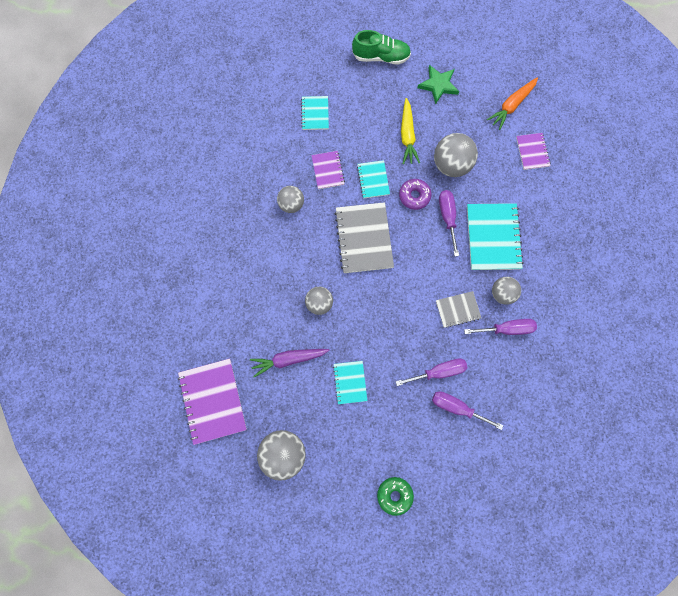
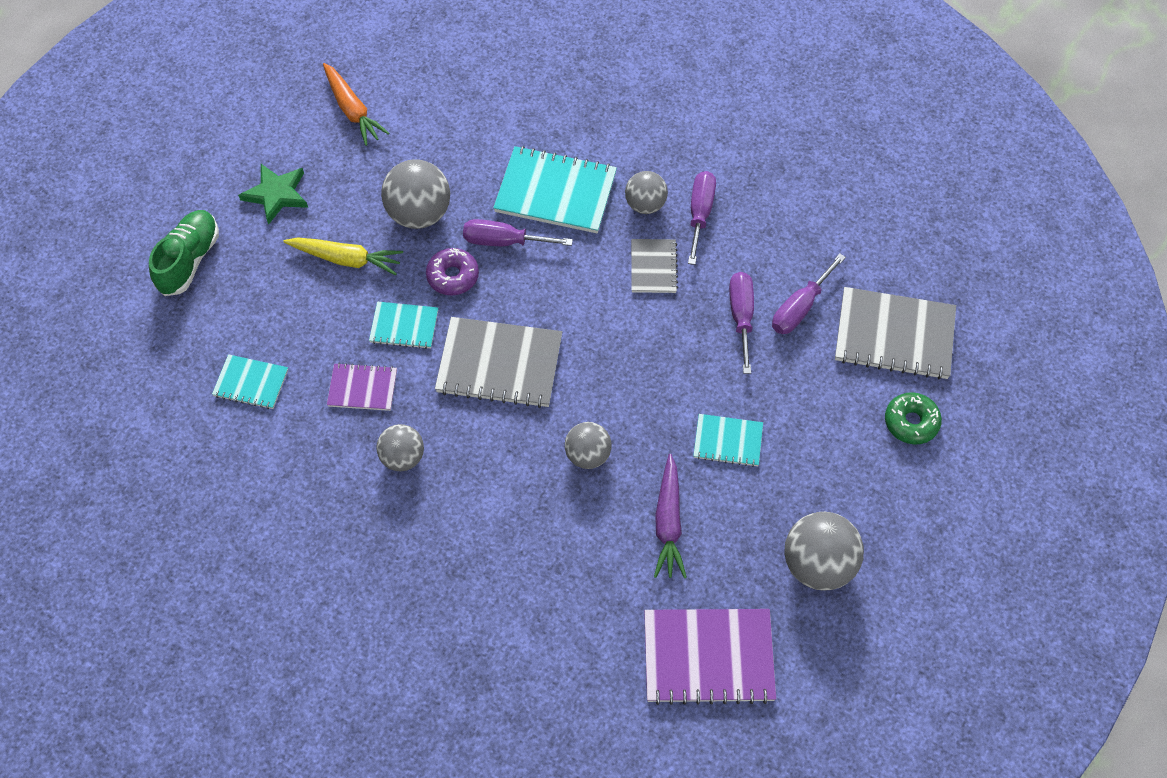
camera: 75 degrees left, 15 degrees down
(455, 473) = (894, 335): none -> grey notebook
(532, 152) = (438, 106): purple notebook -> none

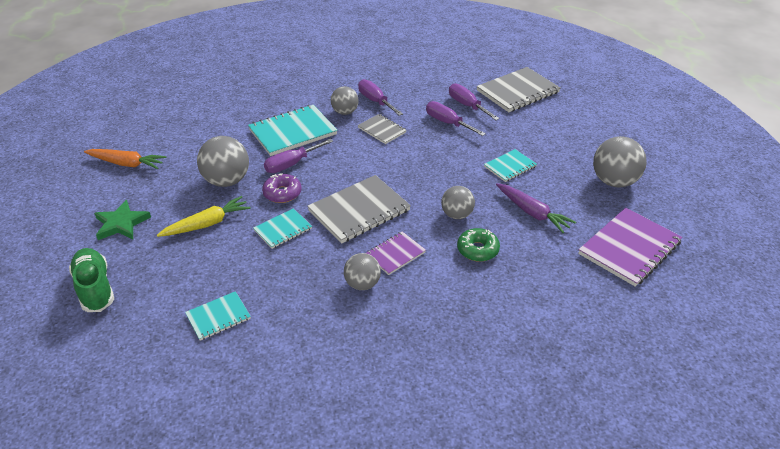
camera: 45 degrees left, 20 degrees down
(362, 388) = (295, 271): purple notebook -> purple notebook (395, 254)
(800, 308) = (467, 105): purple screwdriver -> purple screwdriver turned 150 degrees clockwise
(911, 422) = (568, 113): green donut -> green donut (477, 250)

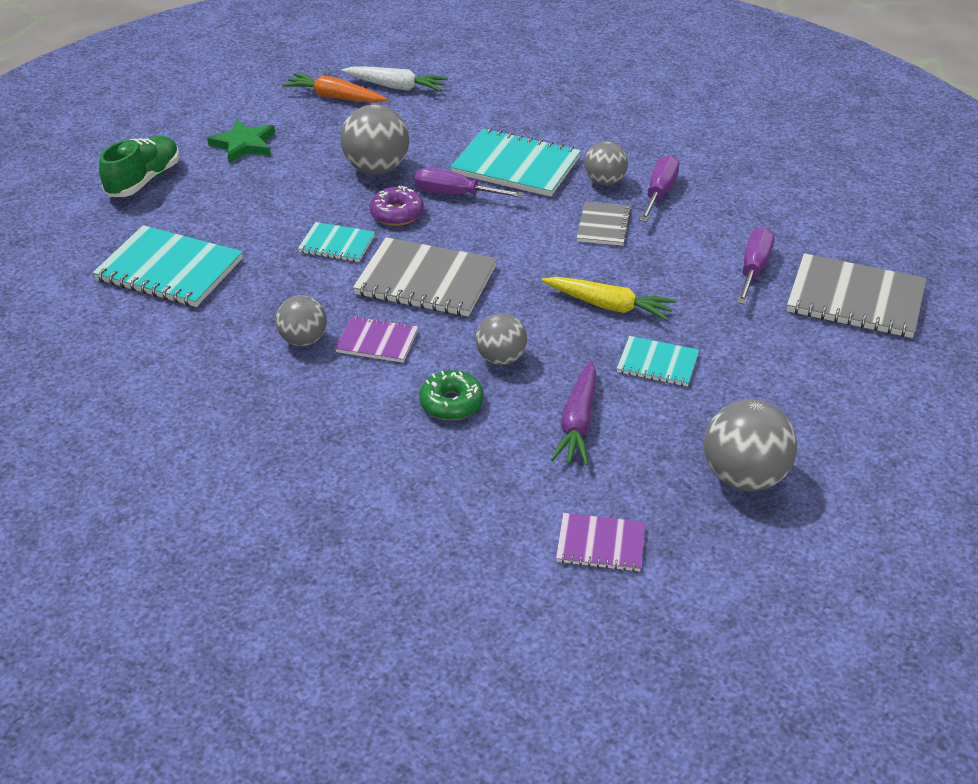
camera: 55 degrees right, 0 degrees up
(126, 164) = (335, 97): orange carrot -> orange carrot turned 135 degrees clockwise
(152, 137) = (395, 87): none -> white carrot
(207, 224) = (295, 193): yellow carrot -> yellow carrot (608, 306)
(218, 317) = (169, 270): turquoise notebook -> turquoise notebook, size x1.80
(447, 123) = (689, 270): purple screwdriver -> none
(629, 248) = (600, 544): purple notebook -> purple notebook, size x0.55

